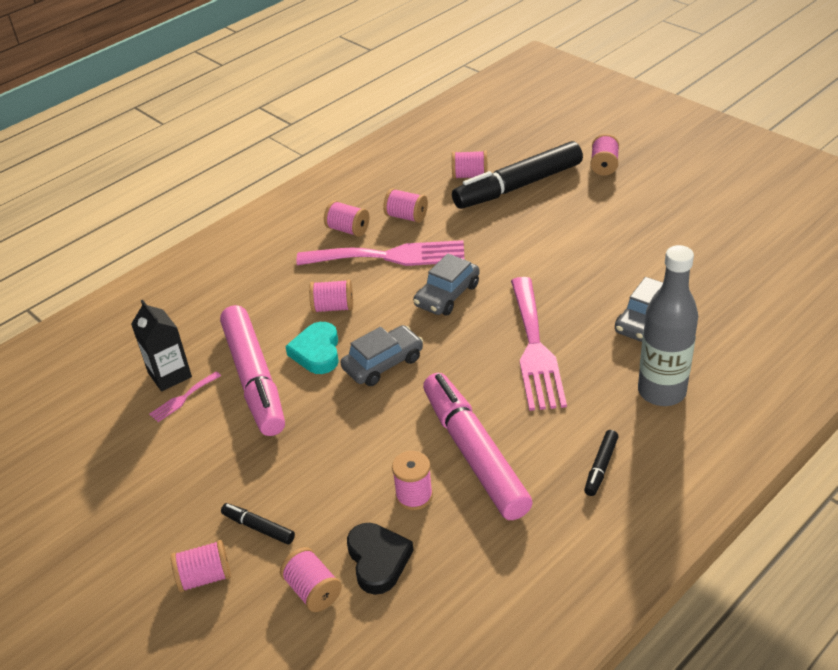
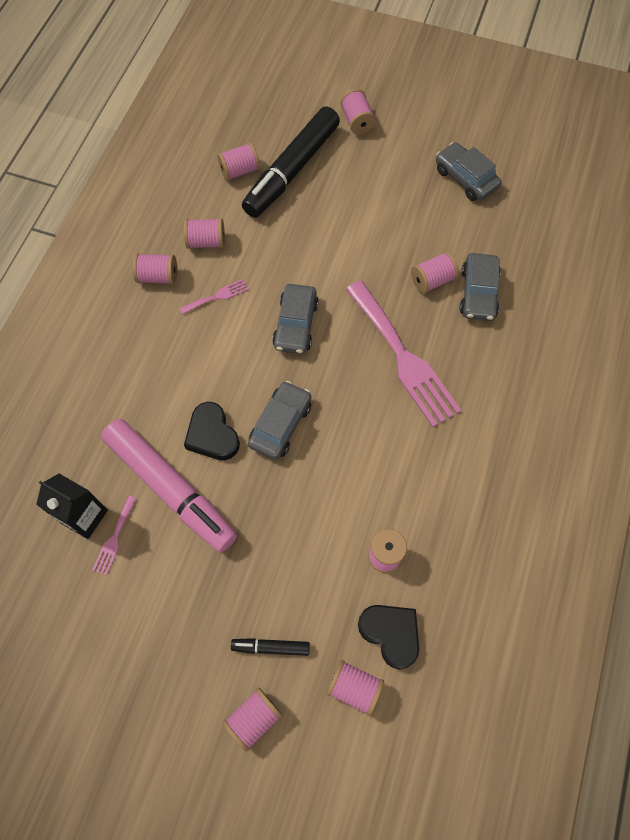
camera: 30 degrees left, 25 degrees up
(317, 352) = (212, 435): turquoise heart -> black heart
(333, 307) = (197, 377): pink spool -> pink spool (432, 280)
(390, 256) = (217, 296): pink fork -> pink fork, size x0.42
(474, 453) = (411, 491): pink marker -> none
(601, 467) = (517, 462): black marker -> none
(661, 392) = (527, 365): grey bottle -> none
(688, 231) = (465, 178): none -> grey car

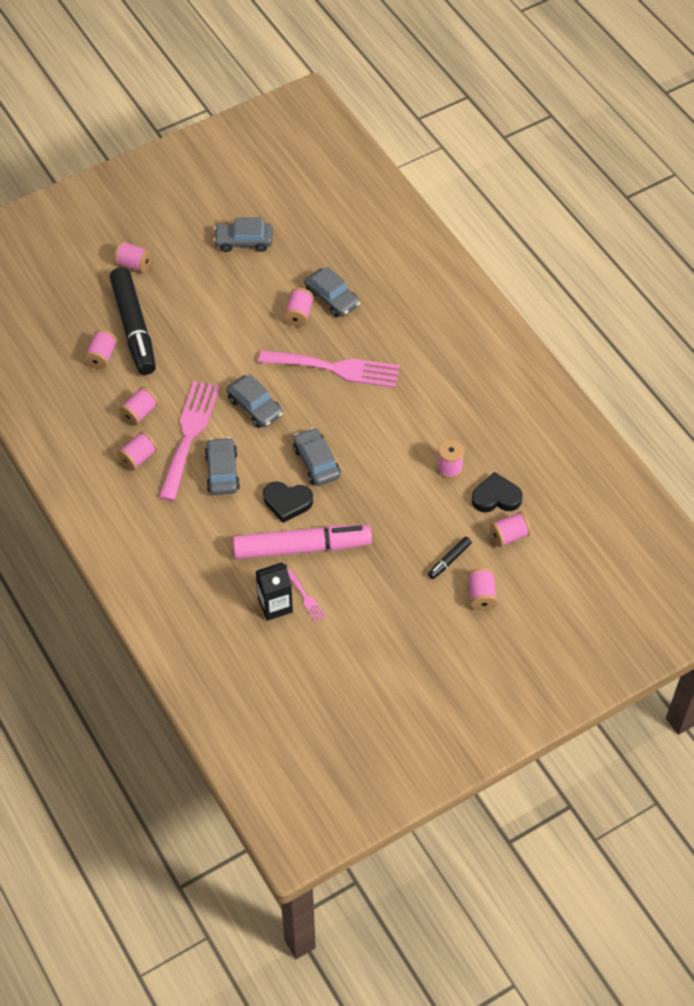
camera: 50 degrees left, 10 degrees down
(200, 353) = (222, 472): none -> grey car
(217, 296) = (189, 435): pink fork -> pink fork, size x2.37

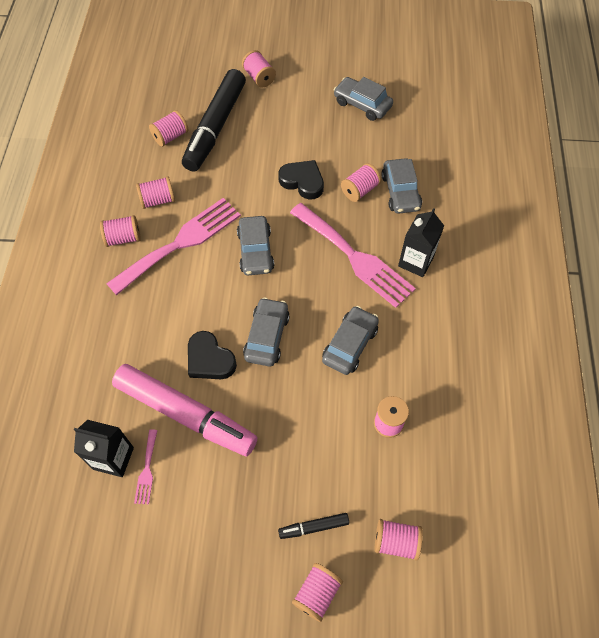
camera: 35 degrees right, 5 degrees up
(222, 472) = (179, 294): grey car -> grey car (350, 344)
(384, 346) = (415, 261): none -> black carton
(496, 497) = (413, 487): black heart -> black heart (302, 181)

